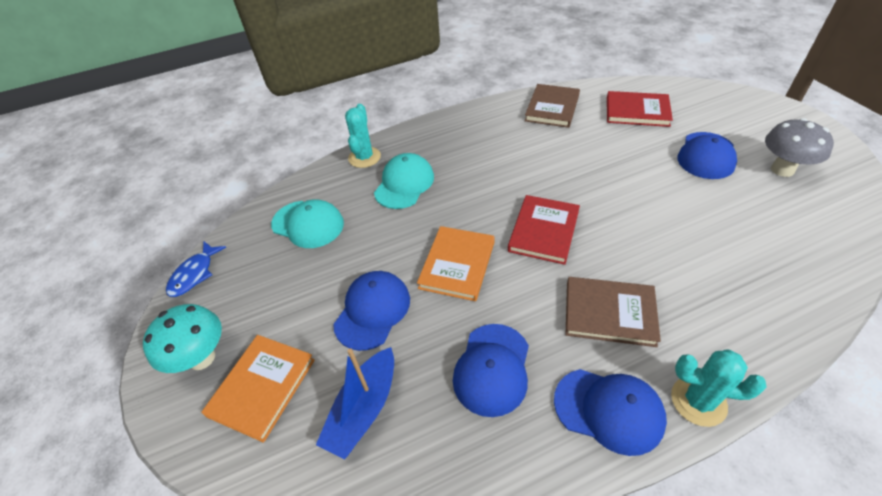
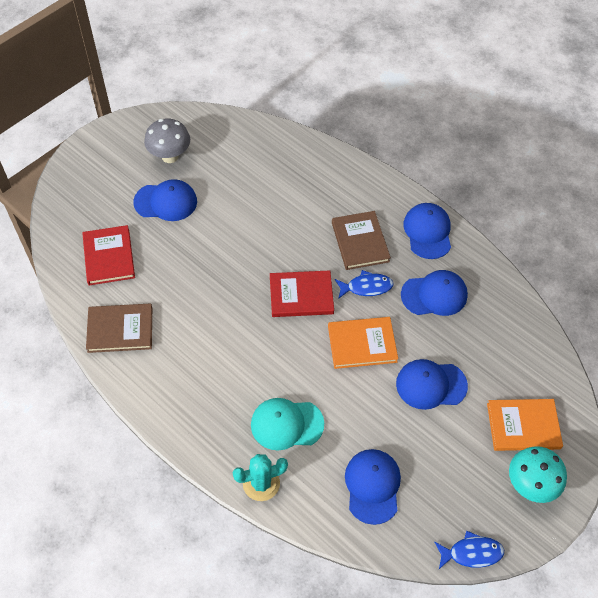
camera: 120 degrees left, 10 degrees up
(308, 224) = (372, 486): turquoise cap -> blue cap
(364, 409) = (499, 355): blue boat -> none
(533, 295) = (366, 287): none -> blue fish
(698, 401) = (399, 194): turquoise cactus -> none

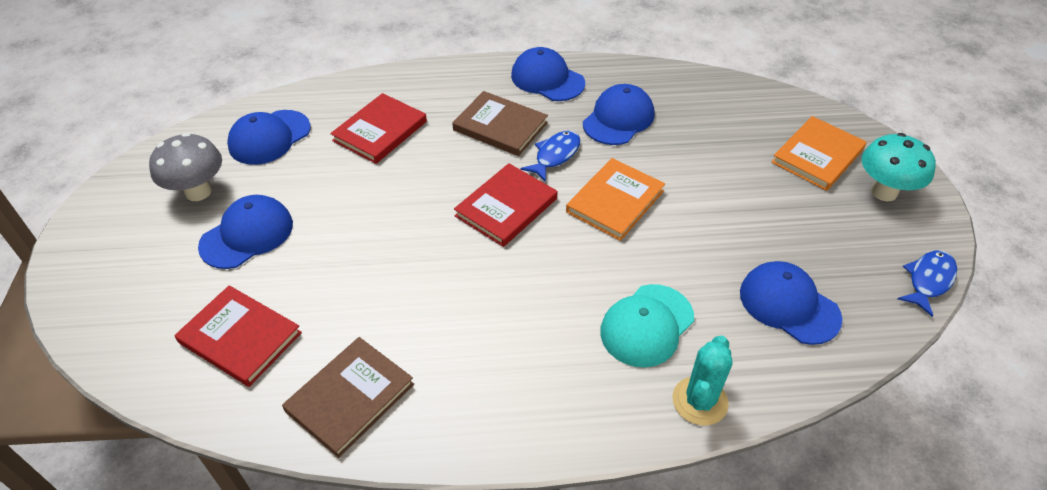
camera: 45 degrees left, 10 degrees down
(293, 190) = (380, 131): none -> red book
(431, 385) = (713, 185): blue cap -> blue cap (269, 137)

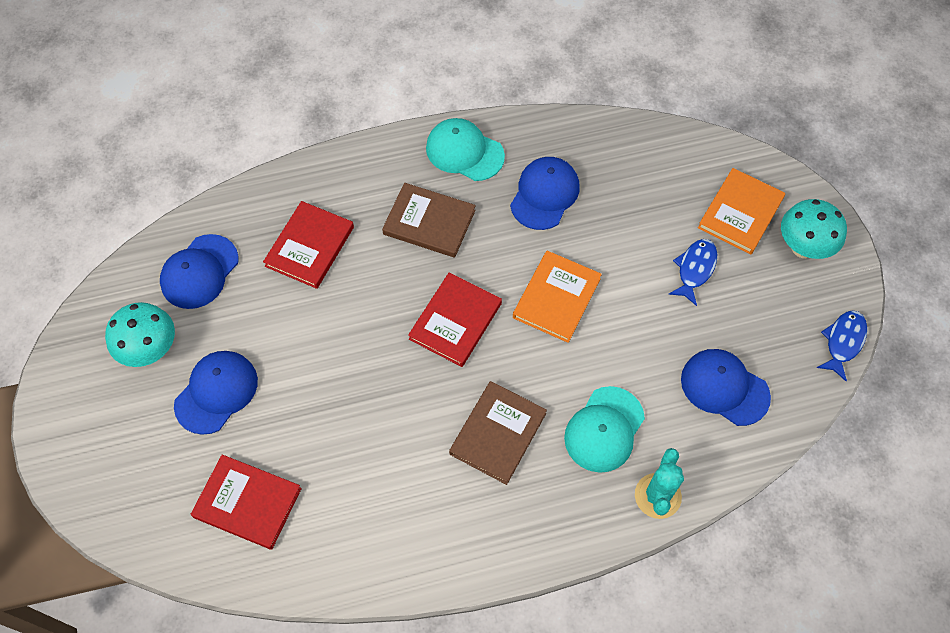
camera: 10 degrees left, 15 degrees up
(198, 192) = (151, 350): grey mushroom -> turquoise mushroom
(350, 398) = (363, 544): brown book -> brown book (498, 433)
(547, 79) = (464, 152): blue cap -> turquoise cap
(555, 155) = (490, 251): blue fish -> blue fish (695, 269)

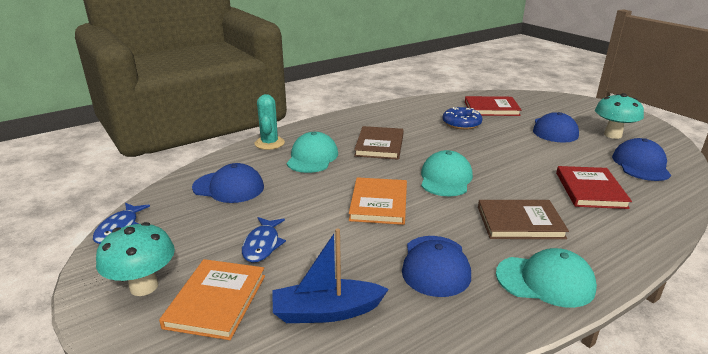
camera: 160 degrees right, 35 degrees down
(336, 463) = (461, 123): none -> blue donut
(455, 321) = (445, 178): red book -> turquoise cap
(653, 176) = (326, 311): none -> blue boat

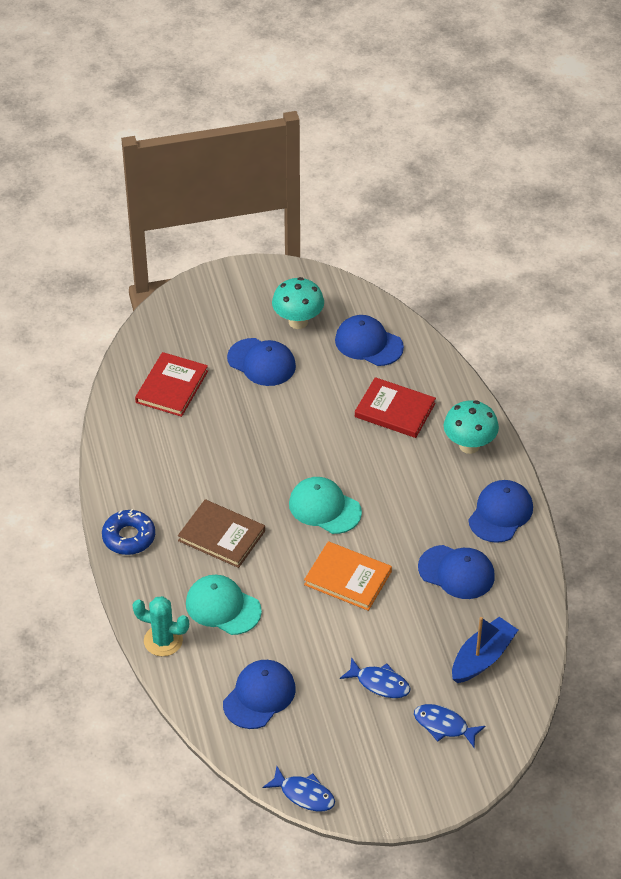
camera: 70 degrees left, 20 degrees up
(144, 286) = (406, 774): turquoise mushroom -> turquoise mushroom (469, 445)
(216, 301) = (444, 725): orange book -> blue fish
(326, 311) = (482, 658): blue boat -> blue boat turned 150 degrees counterclockwise
(461, 123) = (200, 436): blue donut -> blue donut (129, 537)
(520, 222) = (422, 489): brown book -> none
(545, 281) = (500, 513): turquoise cap -> blue cap

